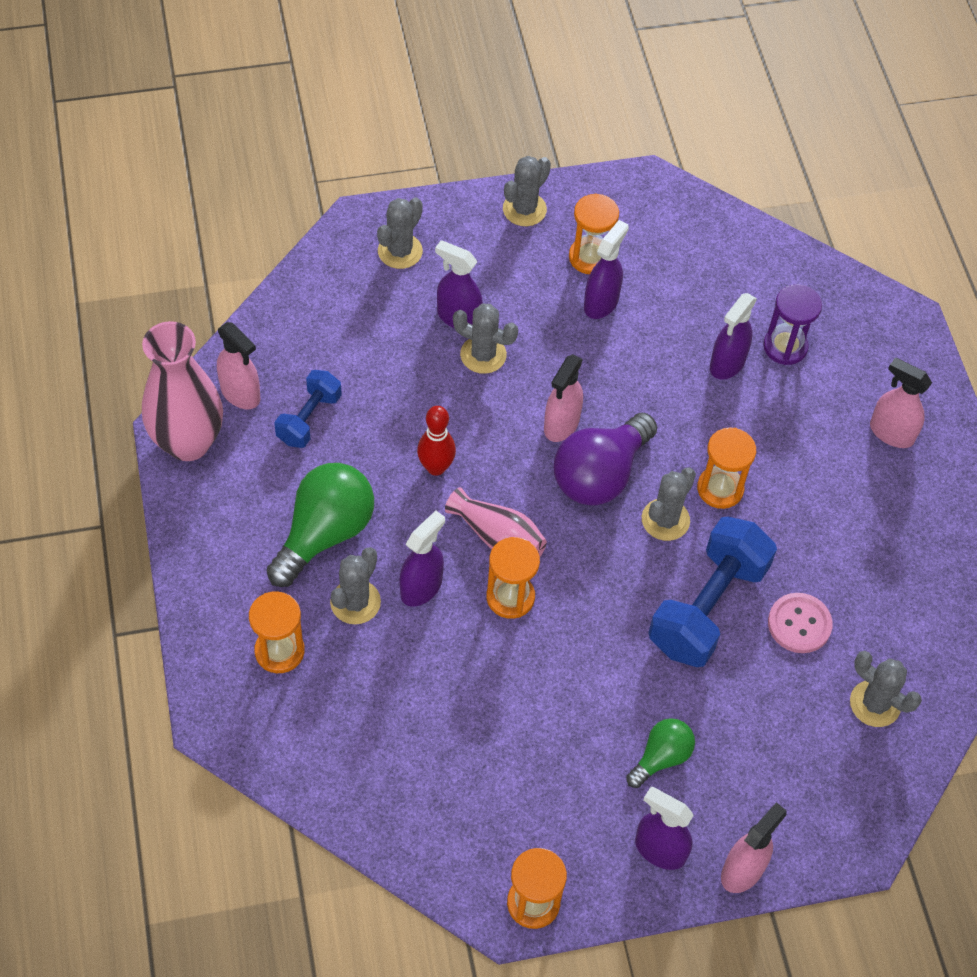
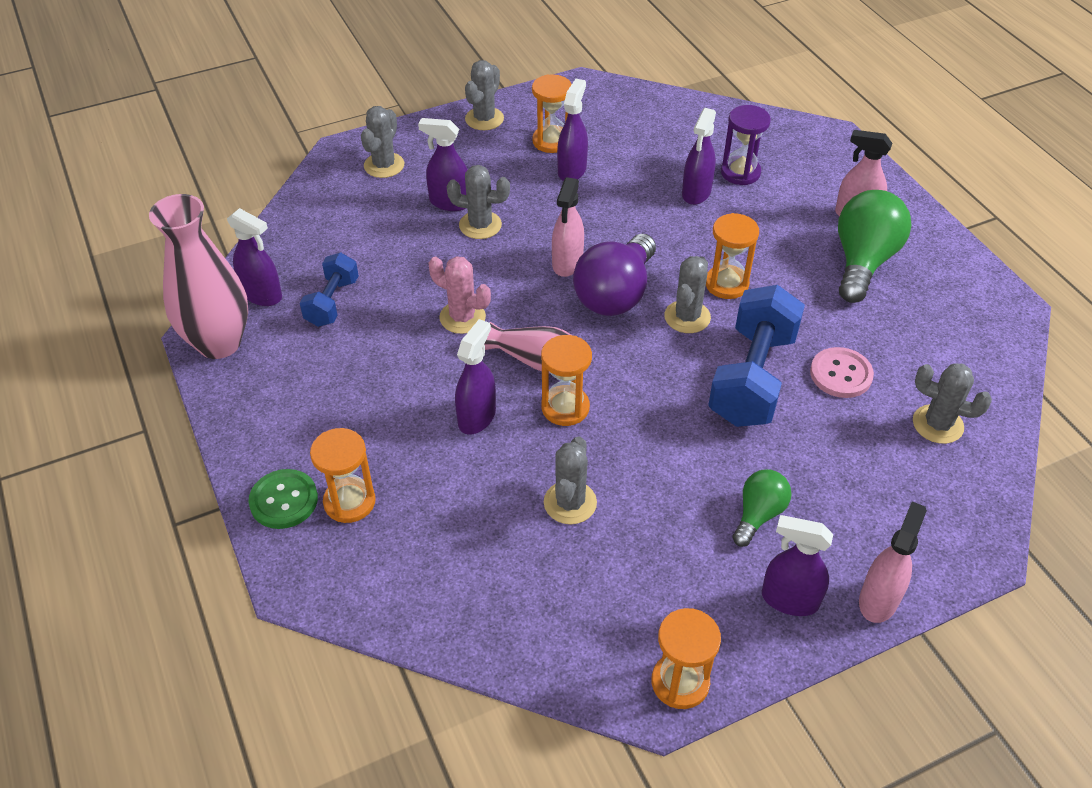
camera: 10 degrees left, 10 degrees down
(219, 635) = (284, 500): none -> green button
(240, 394) = (262, 295): pink spray bottle -> purple spray bottle
(325, 533) = (370, 391): green light bulb -> green light bulb (863, 261)
(355, 602) = (415, 443): grey cactus -> grey cactus (570, 503)
(436, 467) = (462, 317): red bowling pin -> pink cactus

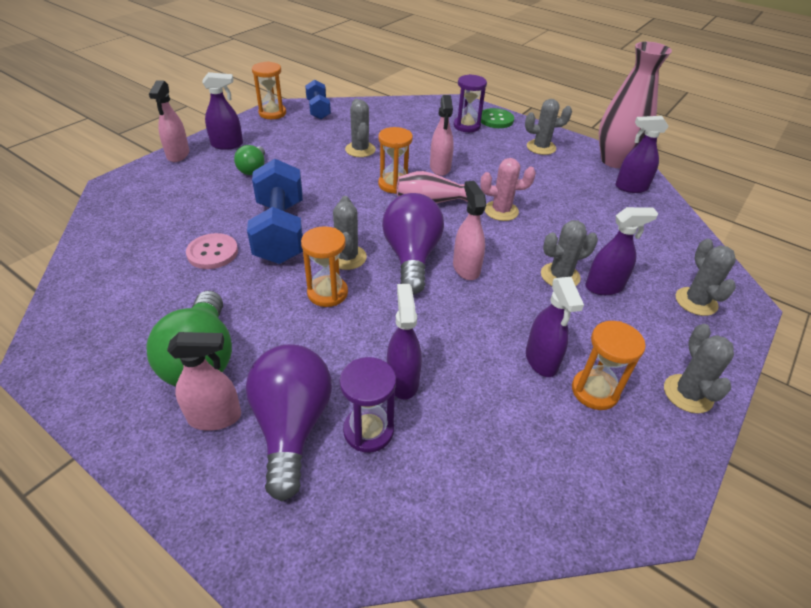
camera: 150 degrees right, 5 degrees down
(332, 302) = (587, 196): blue dumbbell -> blue dumbbell (318, 110)
(349, 502) = (466, 126): orange hourglass -> purple hourglass
(477, 417) = (440, 168): purple spray bottle -> pink spray bottle
(797, 192) = (292, 426): none -> purple light bulb
(937, 424) = (134, 241): grey cactus -> grey cactus (541, 147)

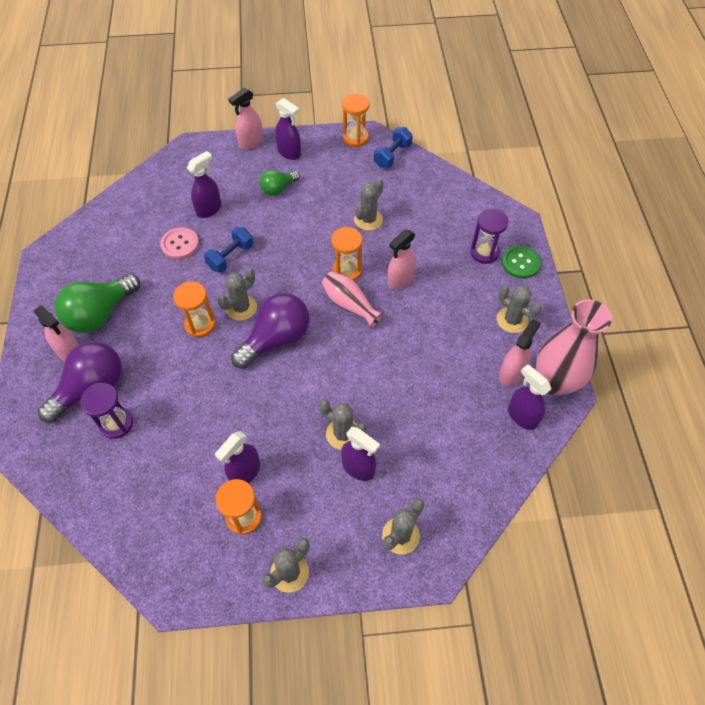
camera: 50 degrees right, 15 degrees up
(280, 232) = (230, 257): blue dumbbell -> blue dumbbell, size x0.56
(402, 380) = (164, 413): purple spray bottle -> purple spray bottle (209, 209)
(466, 268) = (295, 375): pink spray bottle -> pink spray bottle (511, 373)
(501, 211) = (385, 352): pink cactus -> none

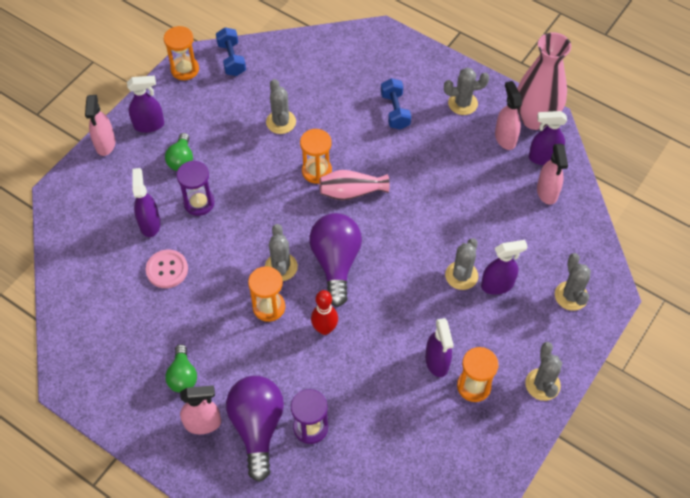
camera: 50 degrees left, 0 degrees up
(100, 314) = (183, 376): green light bulb -> green light bulb, size x0.56
(211, 373) = (325, 329): none -> red bowling pin
(230, 257) = (220, 241): blue dumbbell -> blue dumbbell (395, 111)
(343, 434) = (461, 275): grey cactus -> grey cactus turned 45 degrees counterclockwise
(400, 280) = (360, 144): pink spray bottle -> pink spray bottle (547, 192)
(484, 252) = (388, 74): purple hourglass -> purple hourglass (199, 203)
(520, 263) = (419, 60): green button -> none

